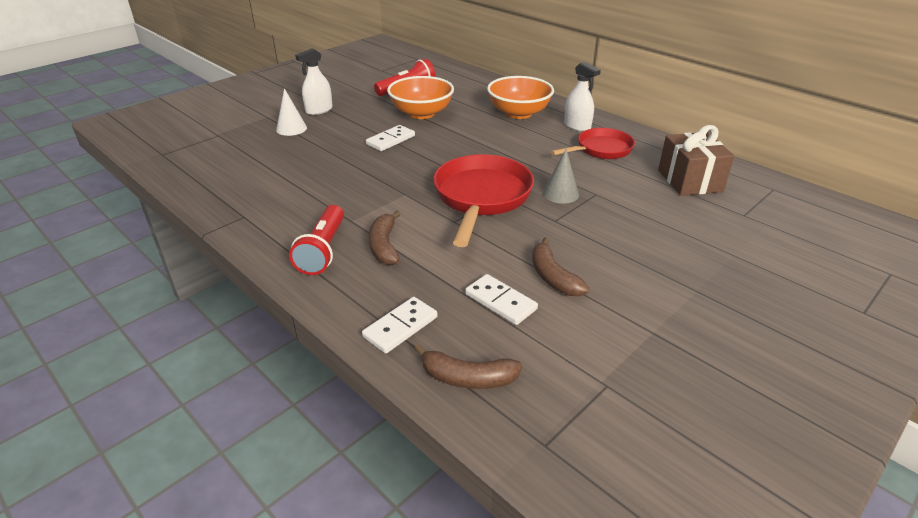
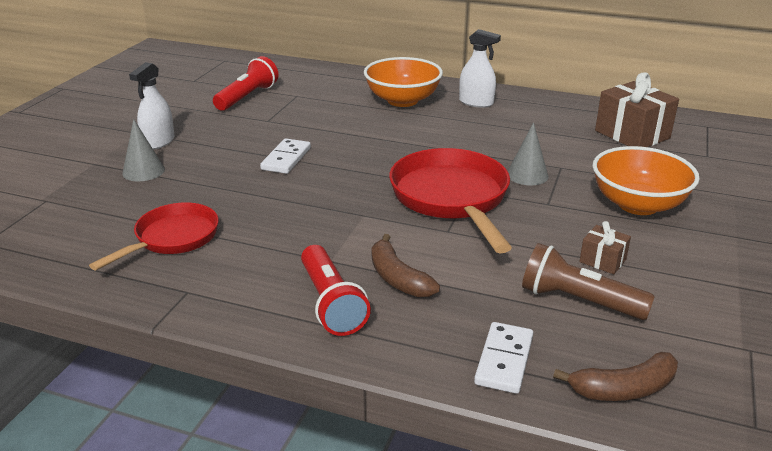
camera: 25 degrees left, 5 degrees down
(291, 128) = (143, 171): white cone -> grey cone
(421, 113) = (293, 121): orange bowl -> orange bowl (638, 204)
(500, 301) = (578, 301): white domino -> brown flashlight
(553, 277) = (602, 261): brown banana -> brown gift
(601, 149) = (522, 121): red pan -> red pan (173, 238)

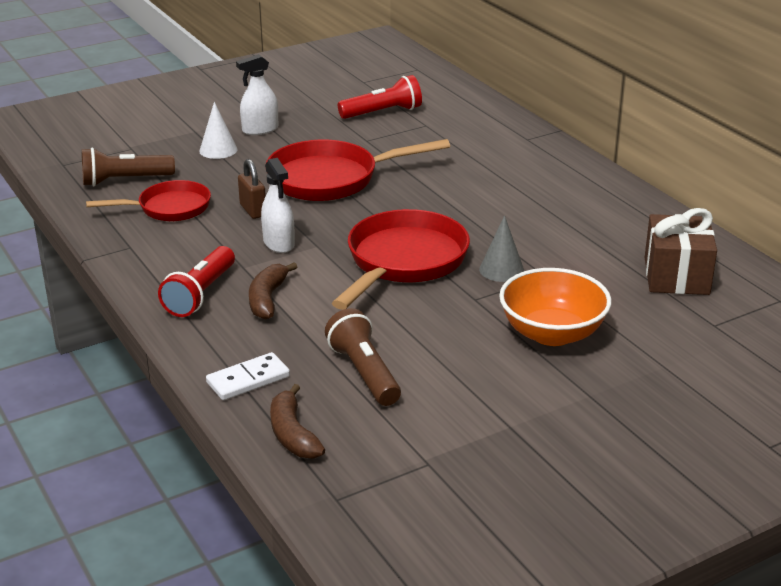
camera: 40 degrees right, 0 degrees up
(83, 232) = (124, 180): none -> brown flashlight
(143, 171) = (218, 150): grey cone -> white cone
(259, 209) = (253, 210): none -> brown padlock
(286, 159) = (330, 179): white domino -> red pan
(402, 100) = (511, 162): orange bowl -> none
(476, 102) = (577, 188): white spray bottle -> white spray bottle (279, 243)
(602, 261) = (435, 357): brown gift -> none
(623, 389) = (293, 434): brown banana -> brown banana turned 45 degrees clockwise

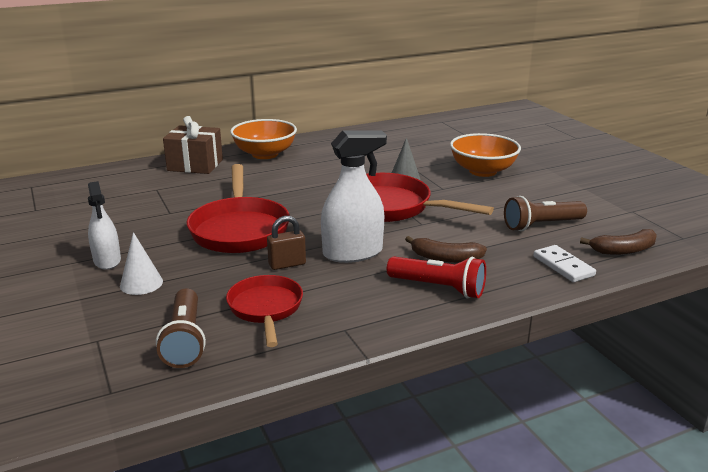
camera: 85 degrees left, 5 degrees down
(279, 243) = (352, 253): white spray bottle -> white spray bottle, size x1.55
(383, 112) = (116, 204): red flashlight -> none
(555, 170) = (265, 154): none -> orange bowl
(676, 276) = (415, 138): brown gift -> brown gift (195, 165)

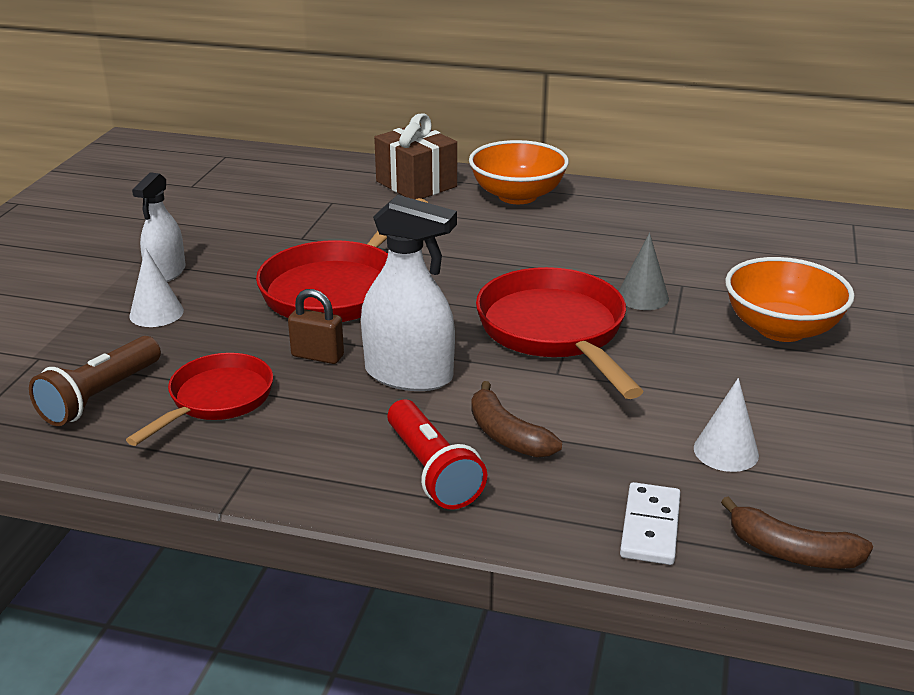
camera: 40 degrees right, 5 degrees up
(541, 225) = (726, 451): brown flashlight -> white cone

